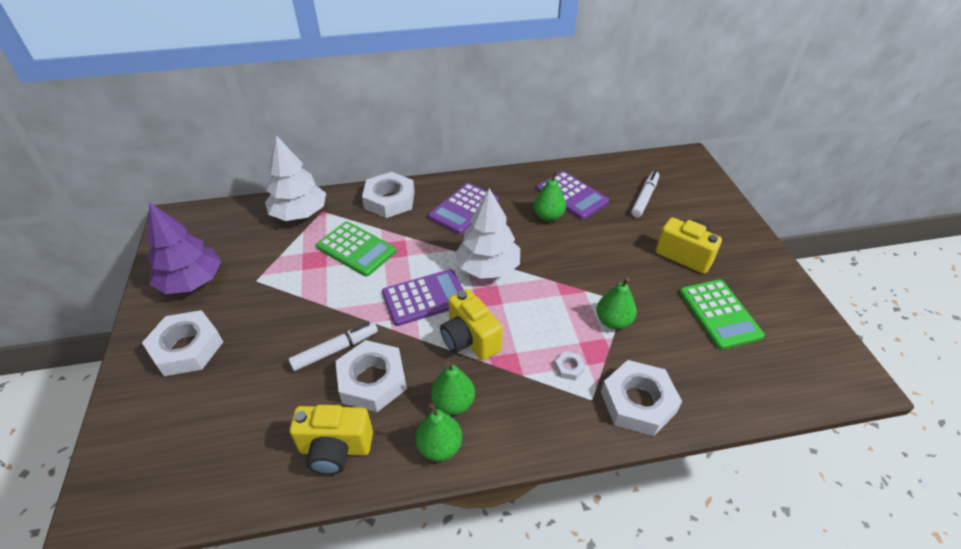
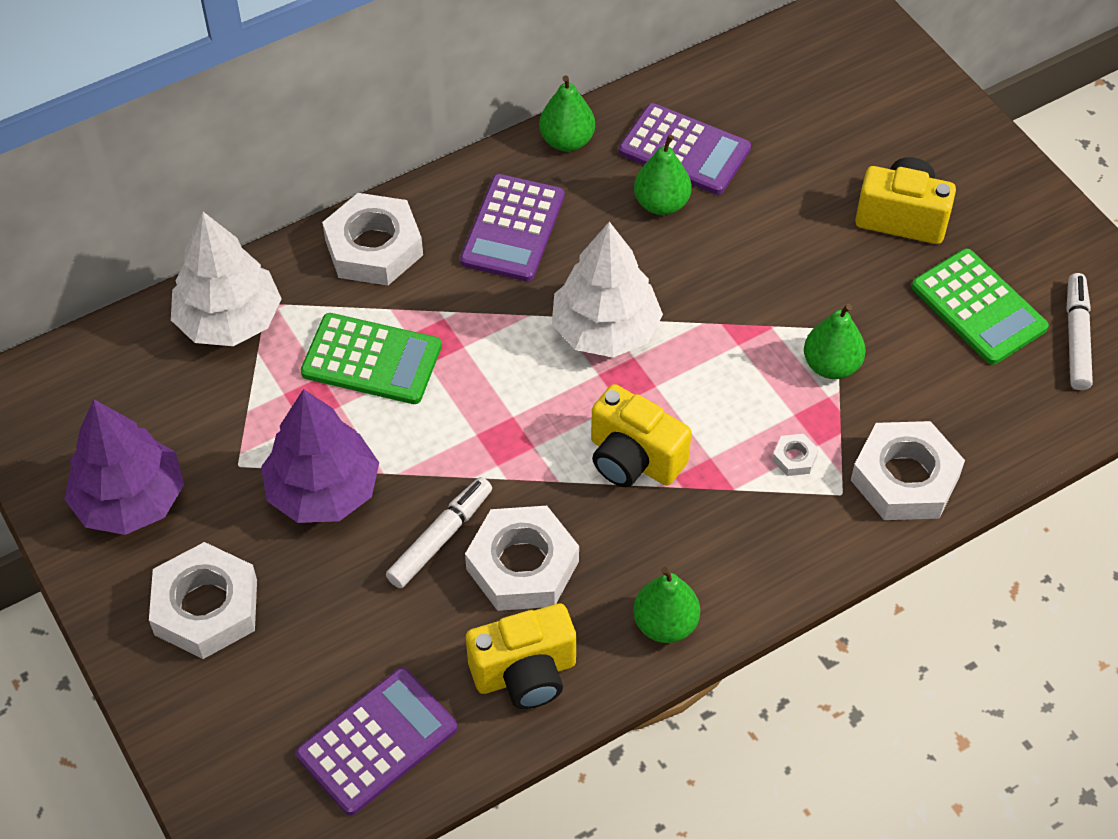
camera: 20 degrees left, 10 degrees up
(289, 305) = (323, 490): none -> purple tree
(425, 298) = (531, 412): purple calculator -> purple calculator (377, 741)
(453, 403) = (655, 559): green pear -> green pear (567, 141)
(644, 198) = (806, 122): white marker -> white marker (1076, 337)

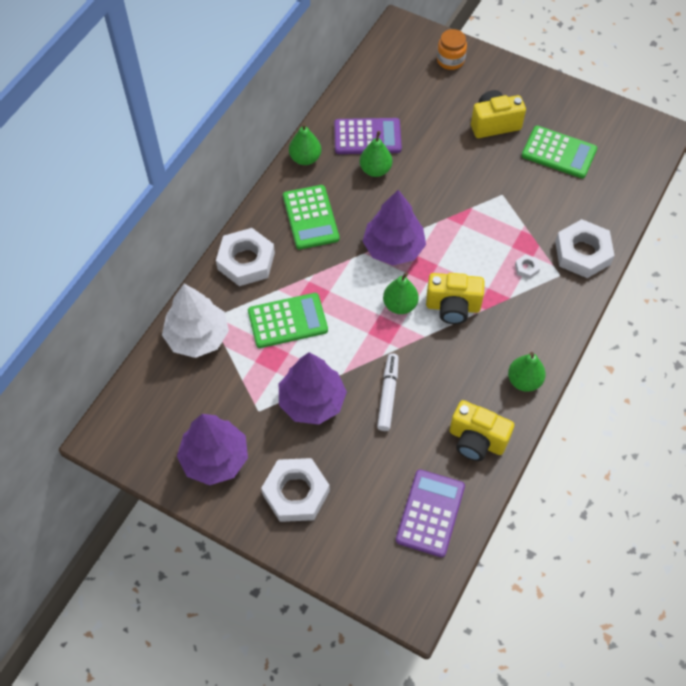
camera: 30 degrees left, 5 degrees up
(513, 229) = (310, 217): purple calculator -> green calculator
(522, 565) = (437, 387): white nut -> none
(525, 673) = (476, 440): yellow camera -> yellow camera turned 75 degrees clockwise
(605, 330) = (393, 248): white tree -> purple tree
(831, 365) = (512, 214): green pear -> green pear (400, 305)
(900, 92) = (450, 60): none -> orange jar
(1076, 337) = (611, 147): white marker -> none

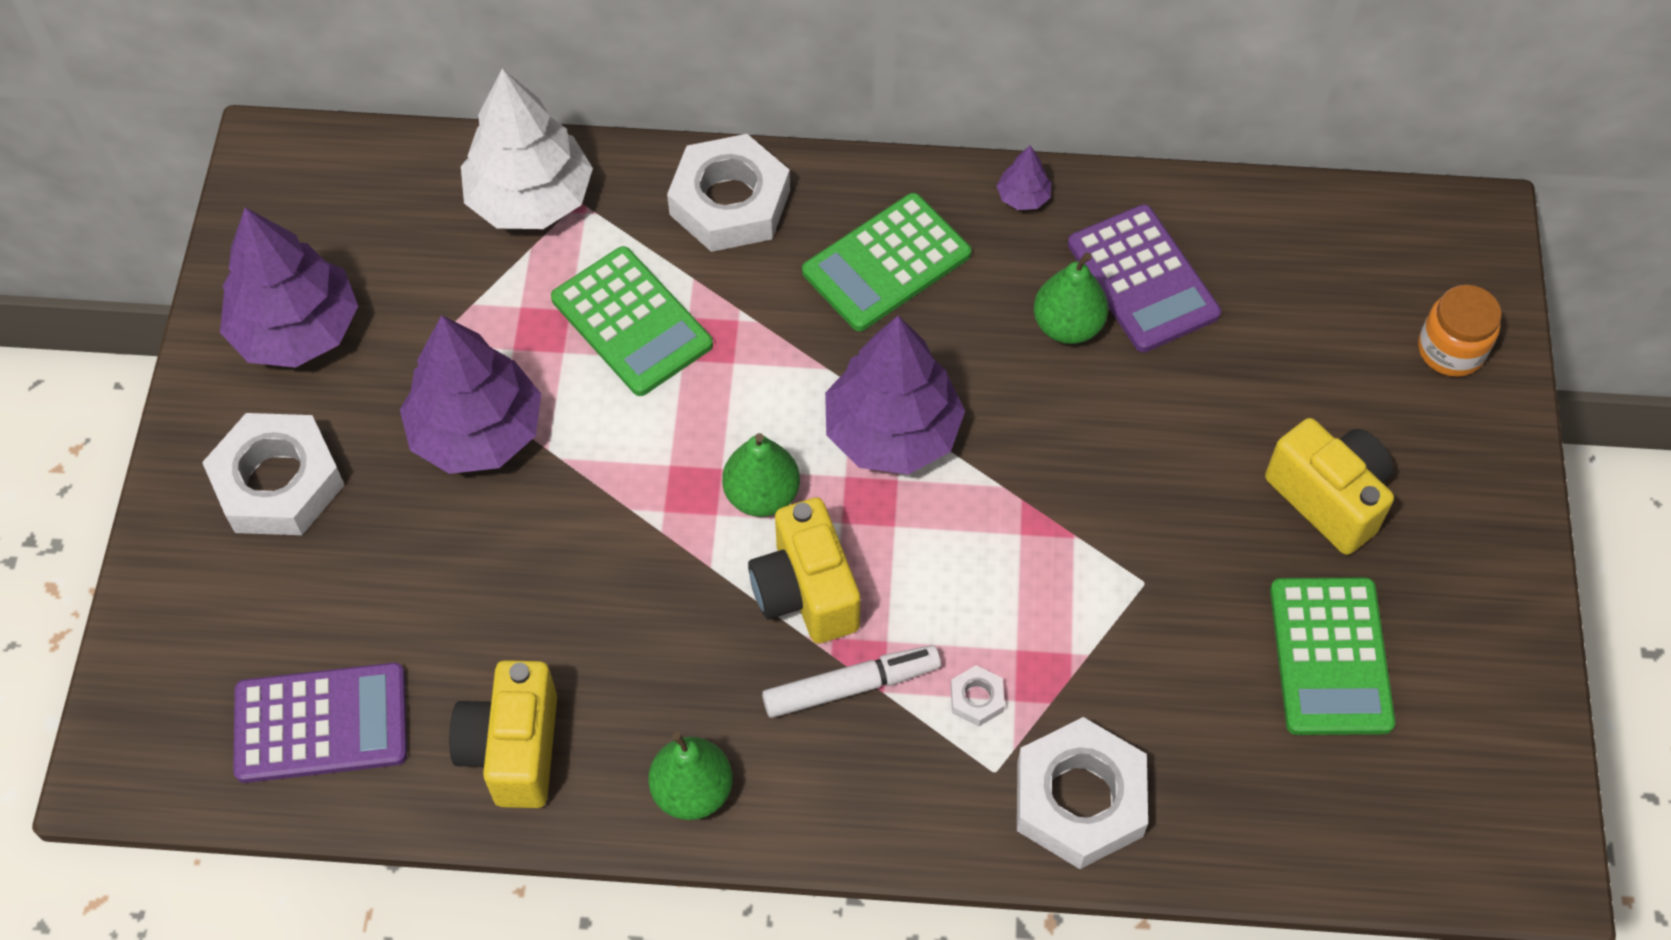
camera: 65 degrees right, 0 degrees up
(305, 158) = (1023, 197): green pear -> purple tree
(388, 395) = (547, 552): white marker -> white marker (851, 686)

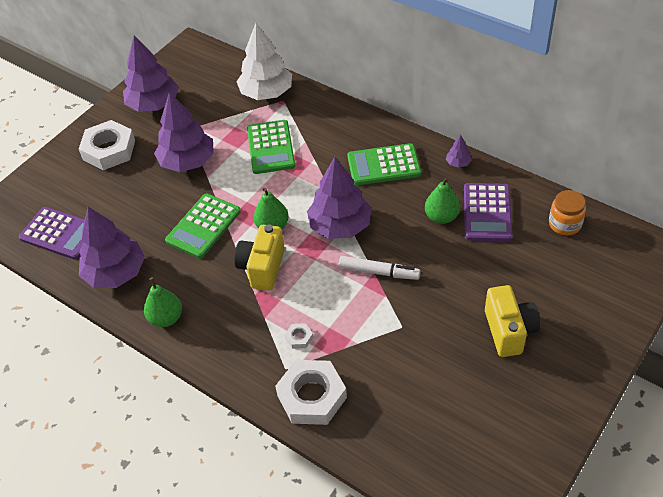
camera: 35 degrees right, 10 degrees down
(513, 749) = (115, 273): yellow camera -> purple tree
(730, 202) = (338, 121): white nut -> none
(851, 686) = (253, 310): white marker -> white marker (379, 272)
(1330, 656) = (463, 394): green calculator -> green calculator (203, 226)
(1450, 350) = (611, 297): orange jar -> orange jar (564, 224)

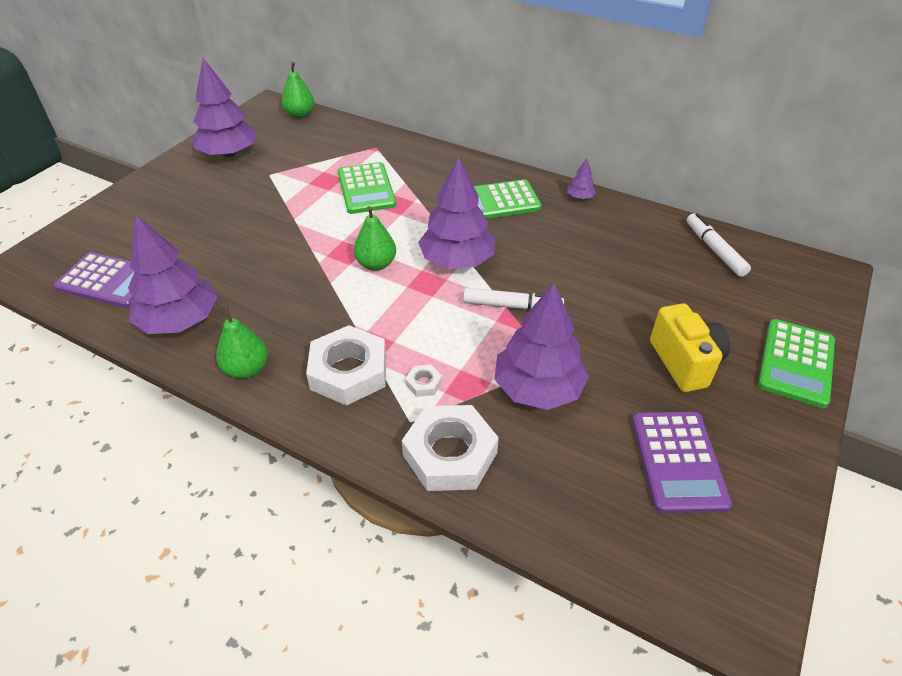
camera: 10 degrees left, 5 degrees down
(109, 150) = (175, 196): white nut -> white nut (349, 371)
(187, 161) = (269, 204): purple tree -> purple tree (538, 388)
(203, 226) = (292, 267): green calculator -> green calculator (796, 363)
(262, 268) = (368, 307): yellow camera -> none
(266, 93) = (356, 141): white tree -> none
(441, 217) = (573, 248): green pear -> green pear (300, 115)
(487, 212) = (624, 242): purple calculator -> purple calculator (678, 461)
(564, 224) = (714, 250): orange jar -> white marker

